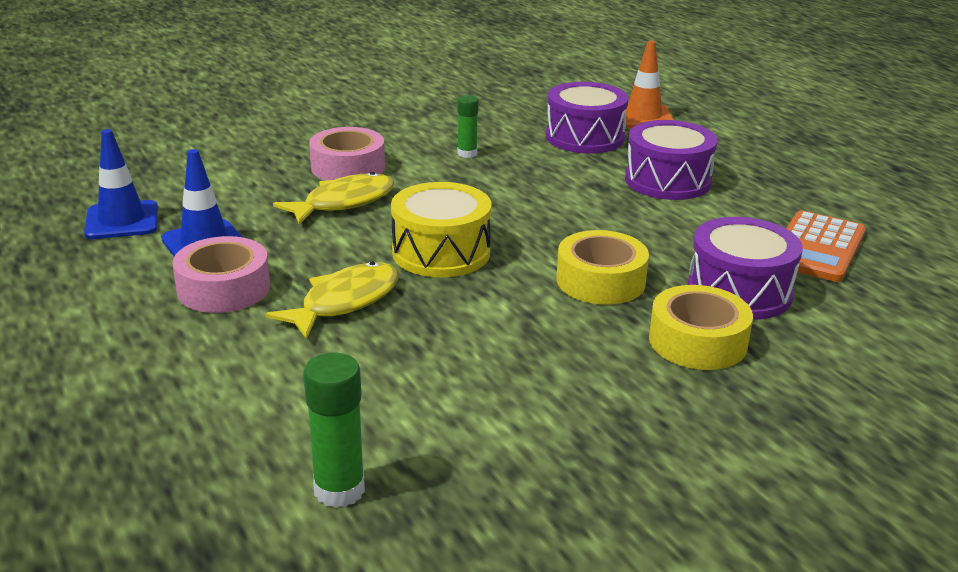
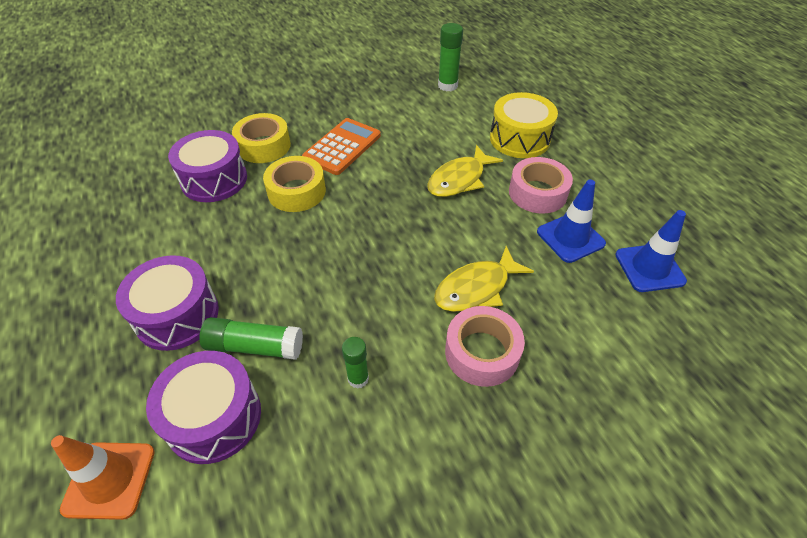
camera: 175 degrees left, 20 degrees up
(441, 252) = (397, 222): yellow drum -> yellow drum (519, 139)
(573, 166) = (254, 346): none -> green glue stick
(817, 248) = (126, 218): orange calculator -> orange calculator (342, 147)

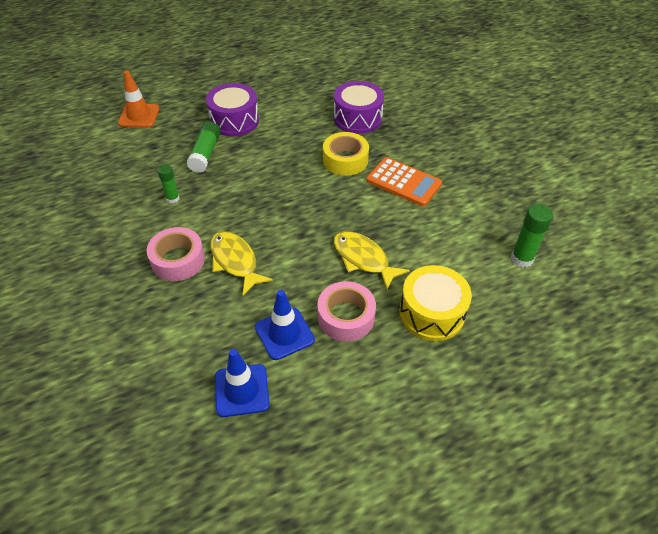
camera: 90 degrees right, 0 degrees up
(214, 417) = (163, 144): purple drum -> none
(263, 146) = (400, 138): yellow tape -> none

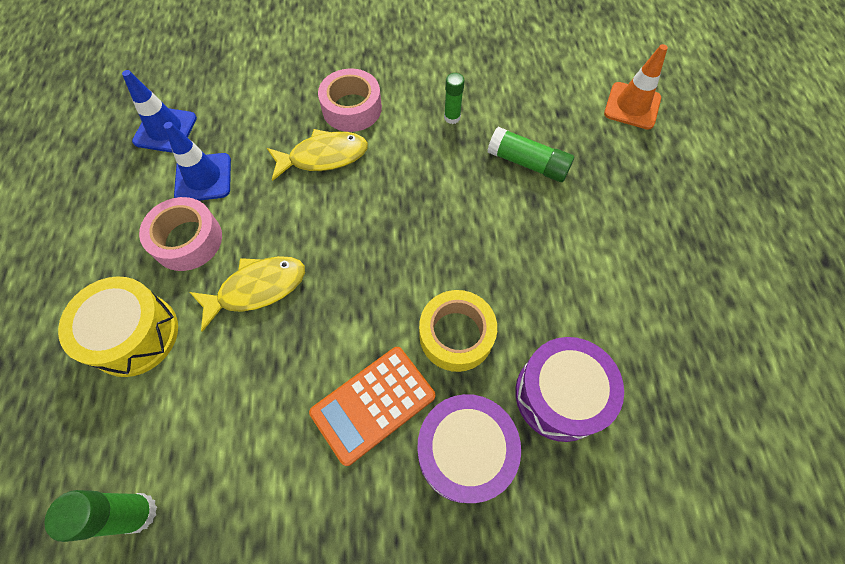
camera: 110 degrees right, 15 degrees up
(234, 121) = (595, 211): purple drum -> purple drum (464, 451)

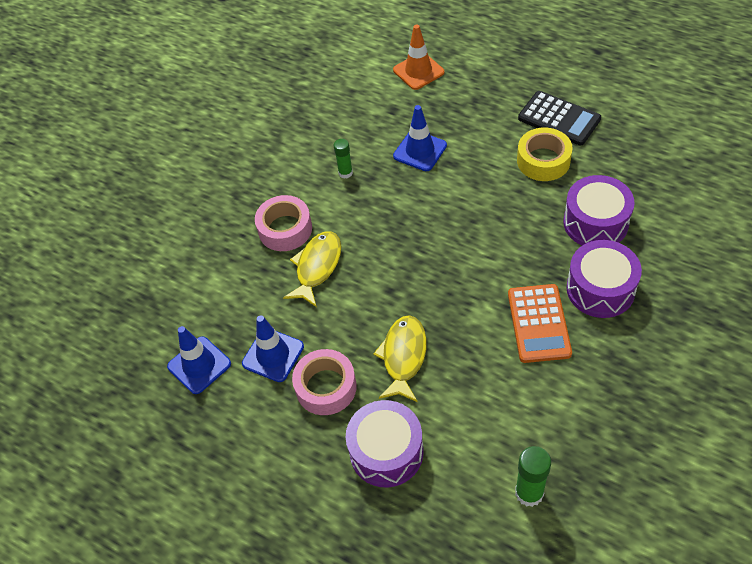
camera: 50 degrees left, 10 degrees down
(134, 335) = (386, 452): yellow drum -> purple drum
(456, 335) = (520, 255): yellow tape -> yellow tape (543, 161)
(528, 163) = (420, 151): green glue stick -> blue traffic cone
(684, 273) = (559, 119): none -> black calculator

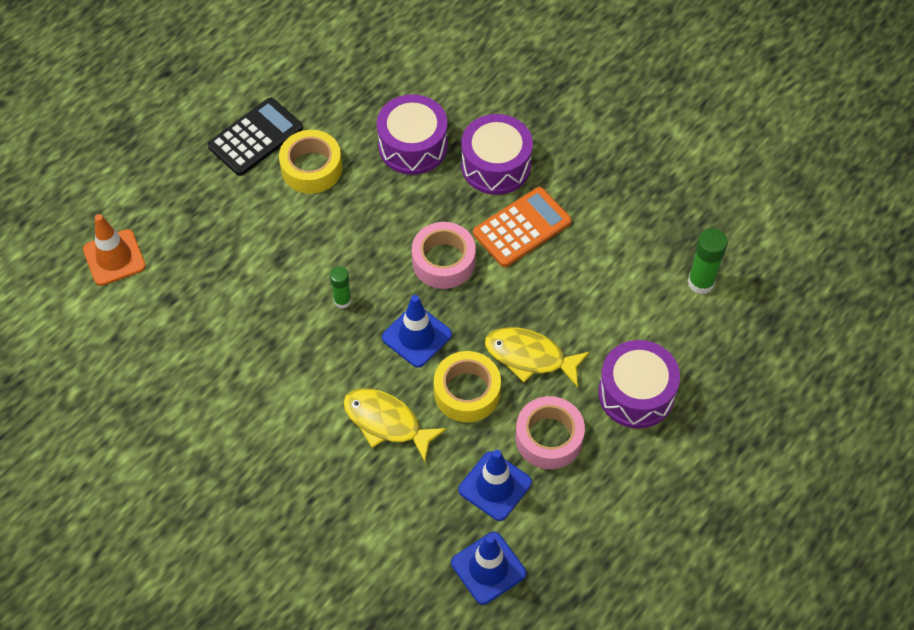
camera: 85 degrees left, 5 degrees up
(285, 229) = (318, 449): pink tape -> pink tape (443, 261)
(345, 173) = (253, 369): green glue stick -> green glue stick (342, 300)
(357, 316) = (467, 392): none -> yellow tape
(420, 151) = (249, 283): blue traffic cone -> blue traffic cone (416, 336)
(539, 323) = (522, 227): orange calculator -> orange calculator turned 45 degrees counterclockwise

